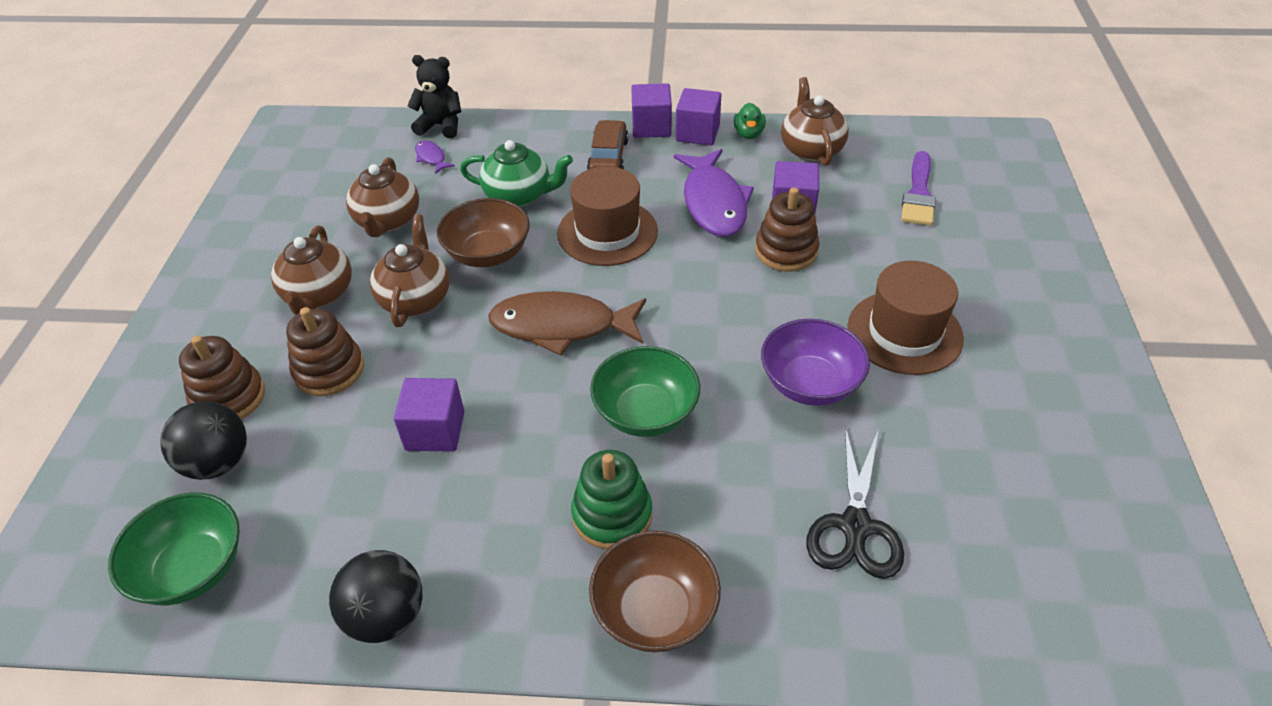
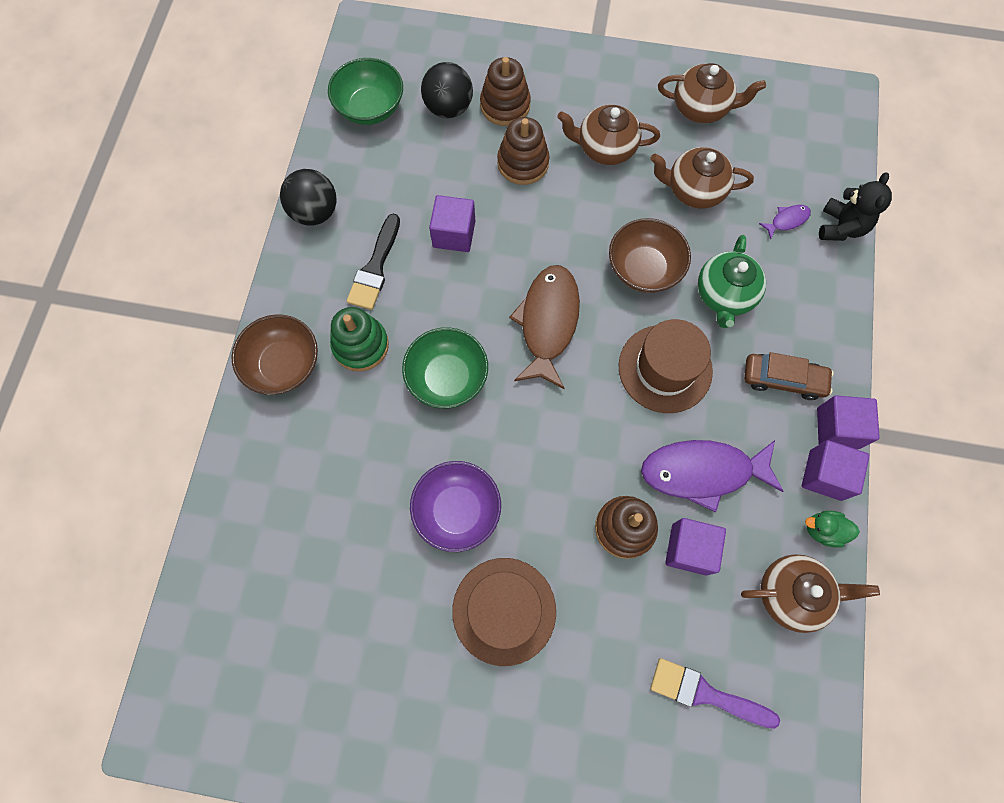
camera: 95 degrees right, 25 degrees up
(415, 298) = (593, 216): brown teapot -> brown teapot (701, 108)
(488, 516) = (375, 268): none -> black brush
(855, 526) = (317, 510): black scissors -> none

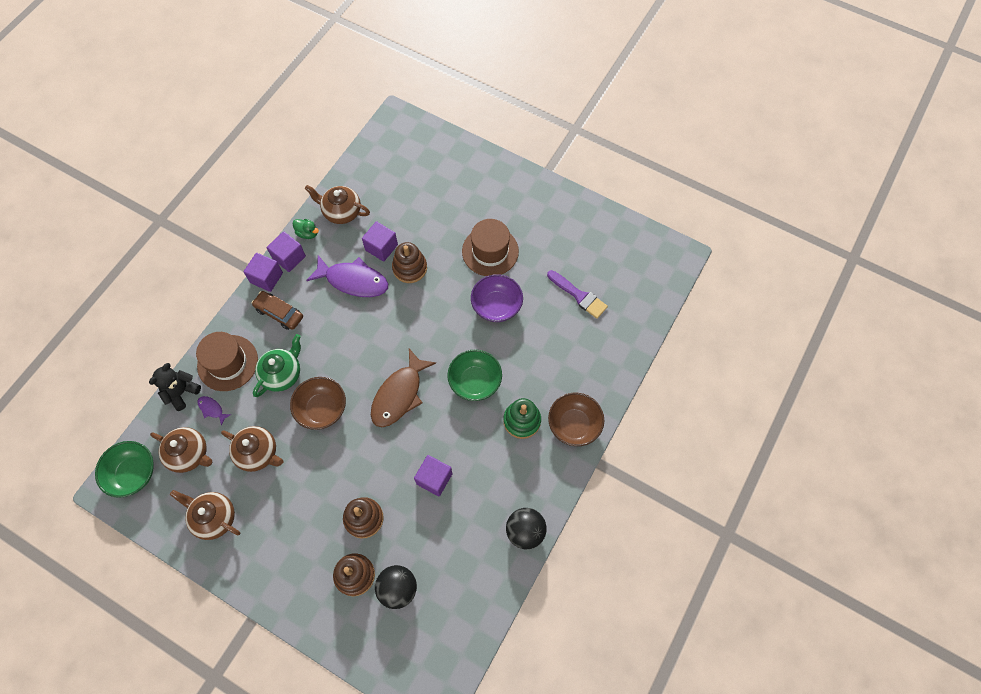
camera: 160 degrees left, 5 degrees down
(370, 108) = (457, 612): green bowl -> green bowl (133, 473)
(375, 268) = (496, 472): black brush -> none
(605, 148) = (300, 509): brown teapot -> brown teapot (189, 454)
(665, 368) = (343, 342): brown hat -> brown hat (227, 363)
(705, 693) = (407, 187): purple brush -> purple brush (579, 296)
(787, 220) = (212, 409): purple fish -> purple fish turned 45 degrees clockwise

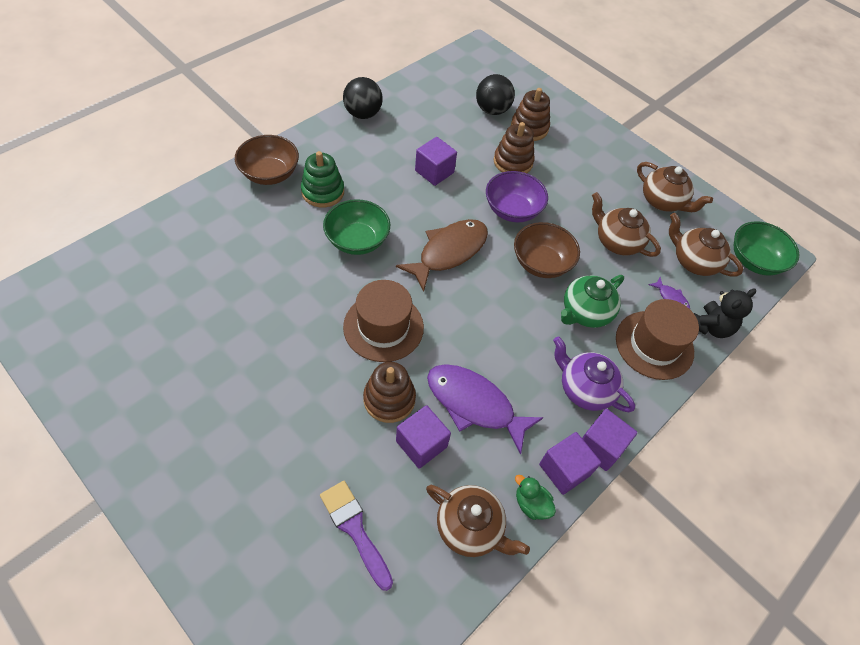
camera: 170 degrees left, 10 degrees down
(279, 313) = (584, 389): brown car -> purple teapot
(490, 251) = (265, 389): brown hat -> brown hat (383, 327)
(496, 306) = (292, 313): purple bowl -> purple bowl (512, 210)
(579, 296) = (180, 295): purple brush -> purple brush (355, 529)

